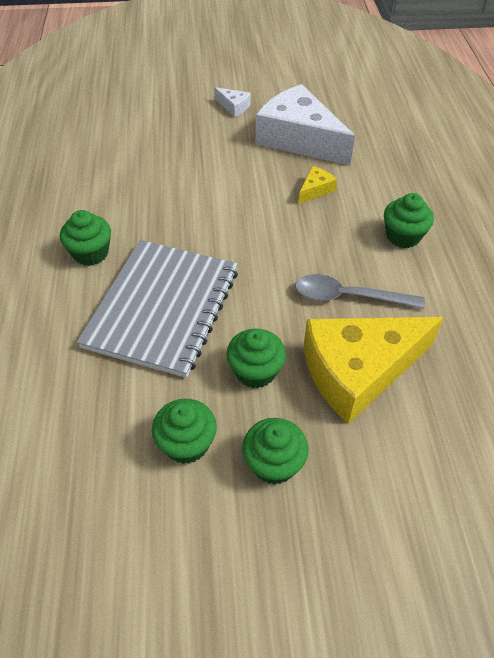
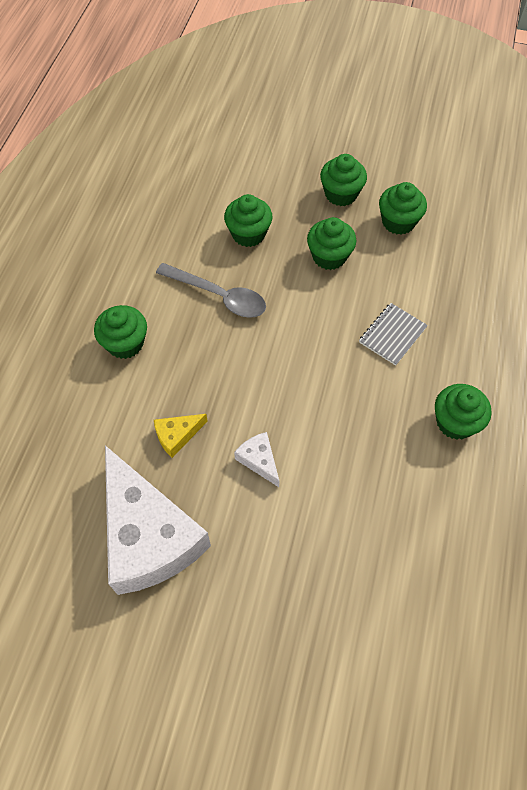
camera: 160 degrees left, 10 degrees up
(162, 308) = (392, 335): grey notebook -> grey notebook, size x0.42
(234, 107) = (205, 648): white cheese -> white cheese (259, 460)
(358, 371) = (248, 234): yellow cheese -> green cupcake

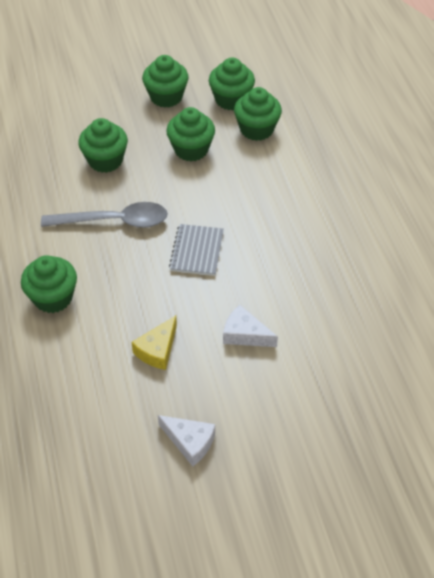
camera: 30 degrees left, 10 degrees down
(148, 536) = (190, 442): white cheese -> white cheese, size x0.41
(392, 335) = (288, 187): grey notebook -> grey notebook (197, 251)
(455, 422) = (384, 230): green cupcake -> green cupcake (256, 129)

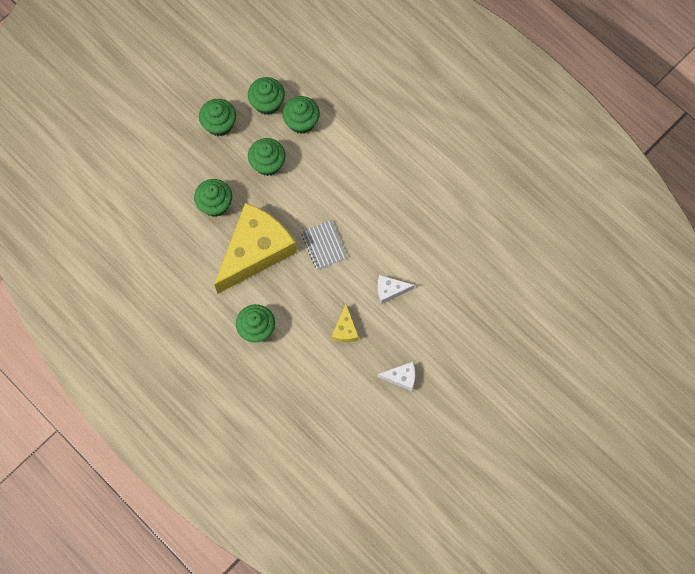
camera: 30 degrees left, 20 degrees up
(114, 221) = (255, 251): grey spoon -> yellow cheese

